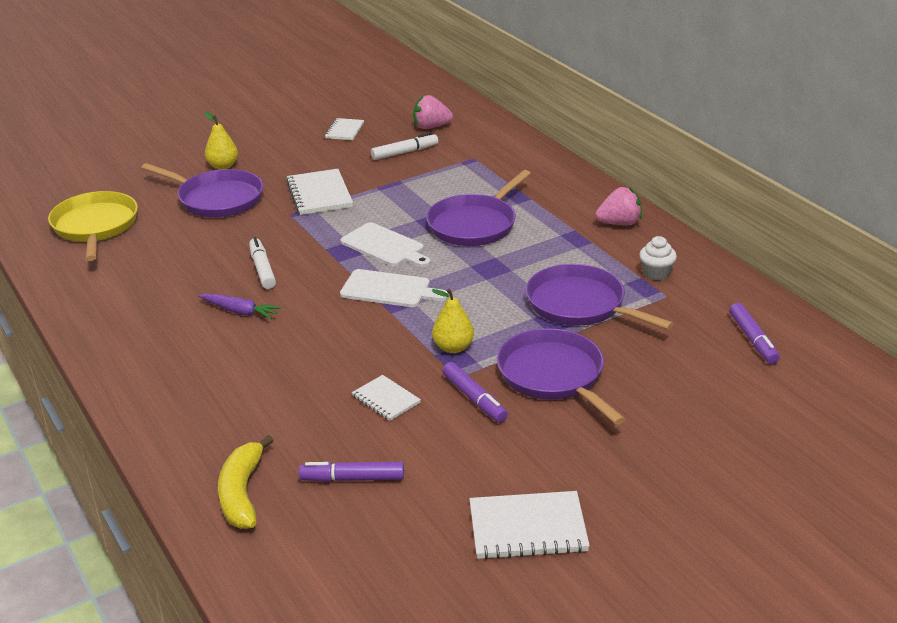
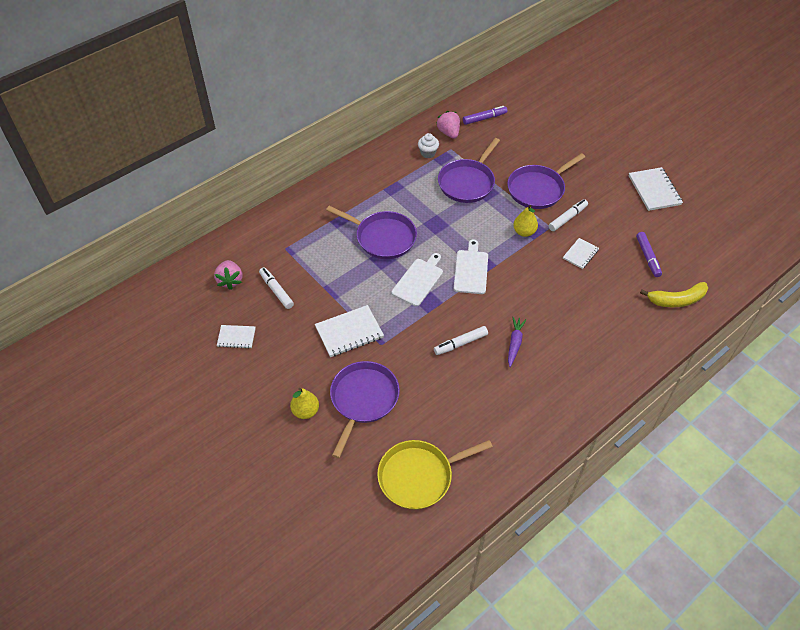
camera: 100 degrees left, 20 degrees up
(474, 399) = (567, 218): purple marker -> white marker
(619, 223) = (372, 169): pink strawberry -> pink strawberry (448, 133)

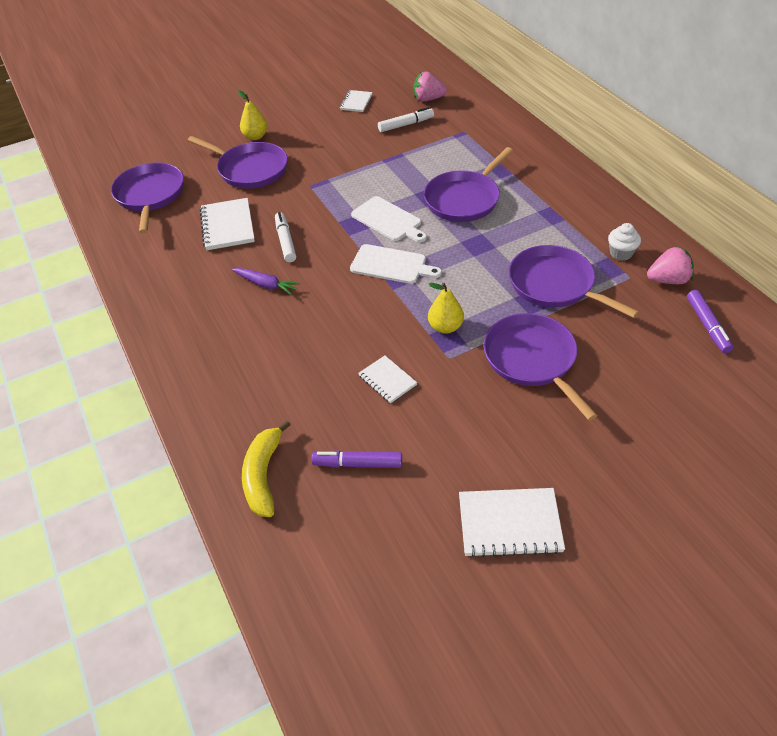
camera: 105 degrees right, 5 degrees down
(349, 332) = (334, 166): white notebook -> white notebook (228, 226)
(419, 476) = (150, 195): yellow pan -> purple pan
(567, 218) = (463, 382): white marker -> none

